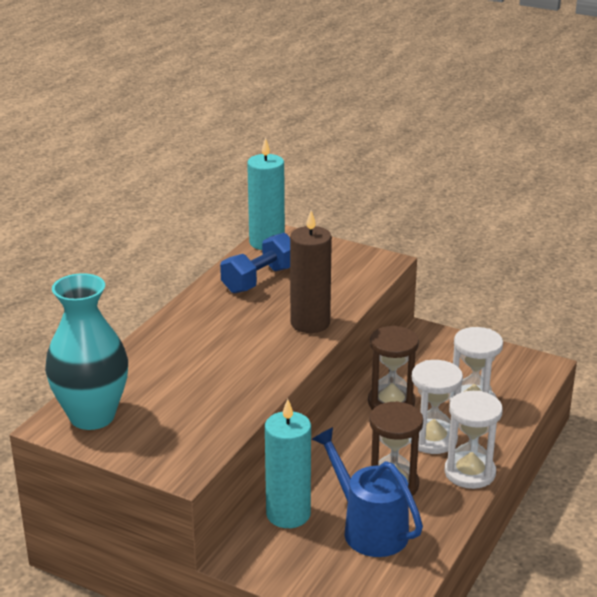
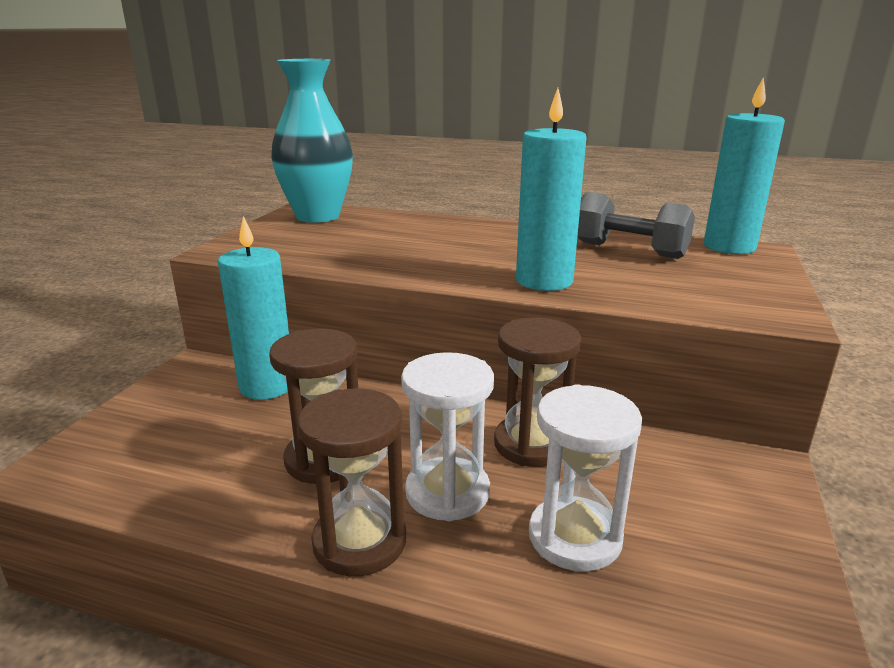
camera: 80 degrees right, 5 degrees down
(259, 280) = (629, 250): blue dumbbell -> grey dumbbell
(310, 323) = (544, 281): brown candle -> turquoise candle
(368, 528) = (228, 445): blue watering can -> none
(469, 472) = (359, 541): white hourglass -> brown hourglass

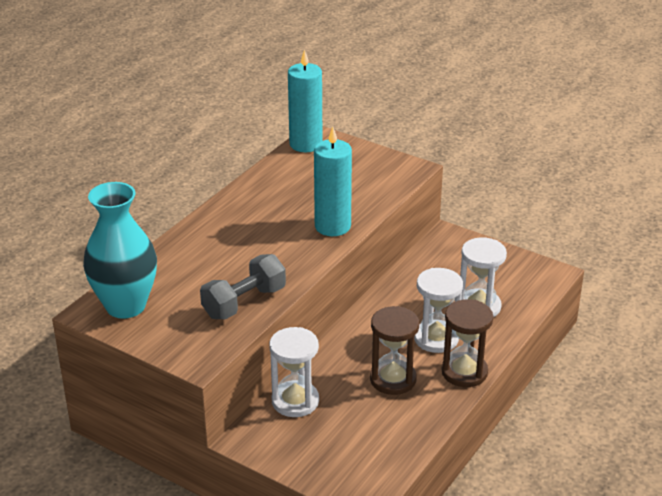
camera: 75 degrees left, 10 degrees up
(267, 386) = (295, 401): turquoise candle -> white hourglass
(531, 444) = (404, 302): brown hourglass -> none
(629, 250) = (293, 181): grey dumbbell -> grey dumbbell (244, 302)

